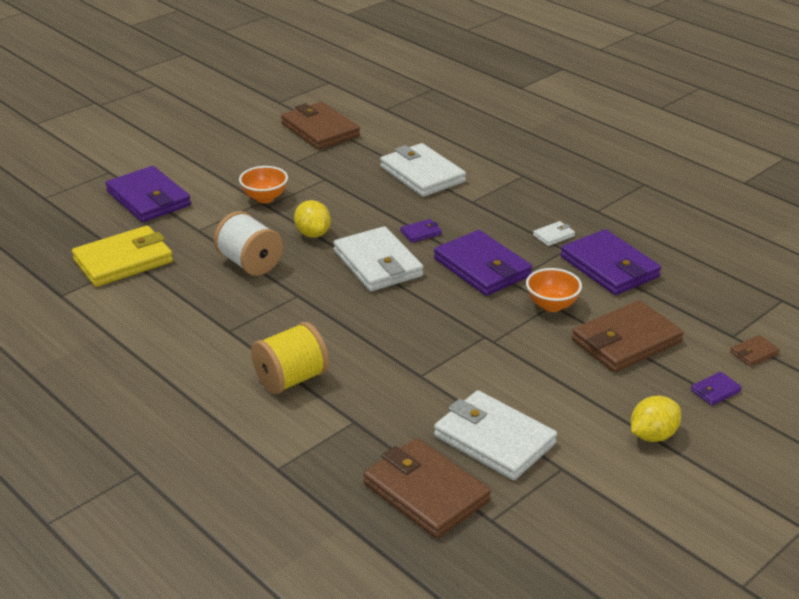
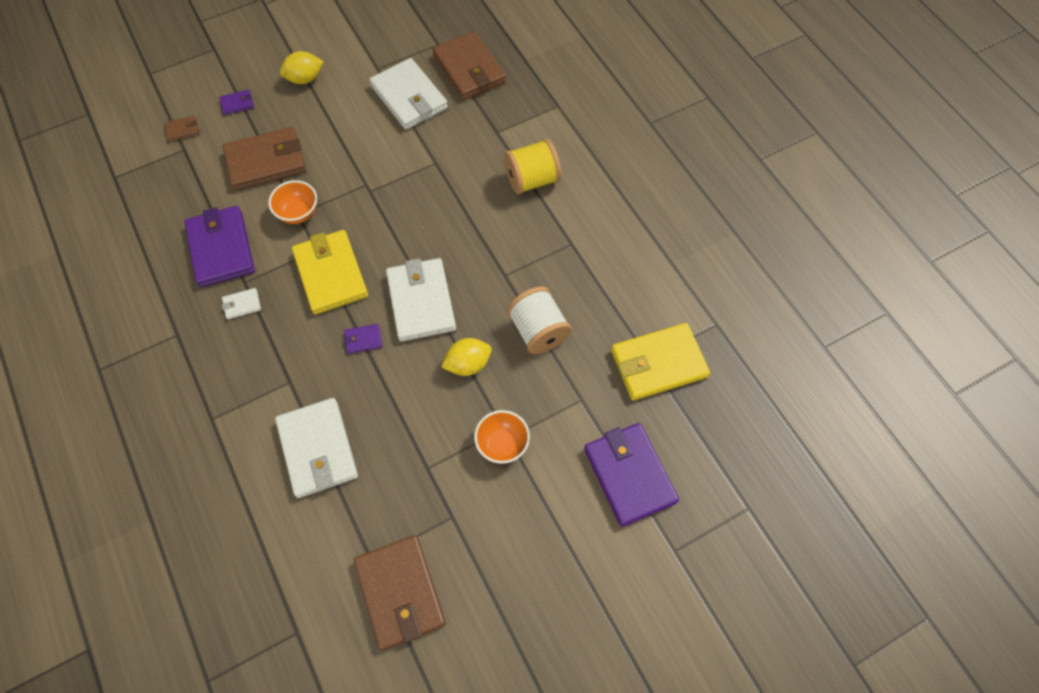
camera: 165 degrees left, 30 degrees up
(313, 234) = (468, 364): yellow lemon -> yellow lemon turned 75 degrees clockwise
(482, 267) = (330, 274): purple wallet -> yellow wallet

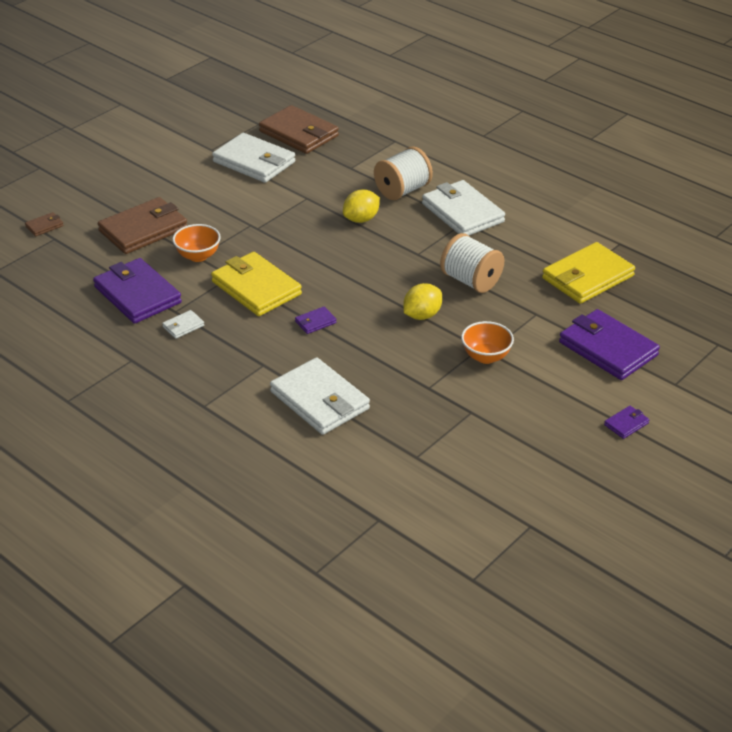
camera: 20 degrees left, 25 degrees down
(237, 104) = (88, 198): purple wallet -> purple wallet (626, 424)
(305, 79) = (145, 169): yellow lemon -> yellow lemon (361, 219)
(400, 592) = (457, 469): brown wallet -> none
(421, 301) = (353, 287): white wallet -> white wallet (462, 213)
(532, 180) = (402, 190): yellow spool -> white spool

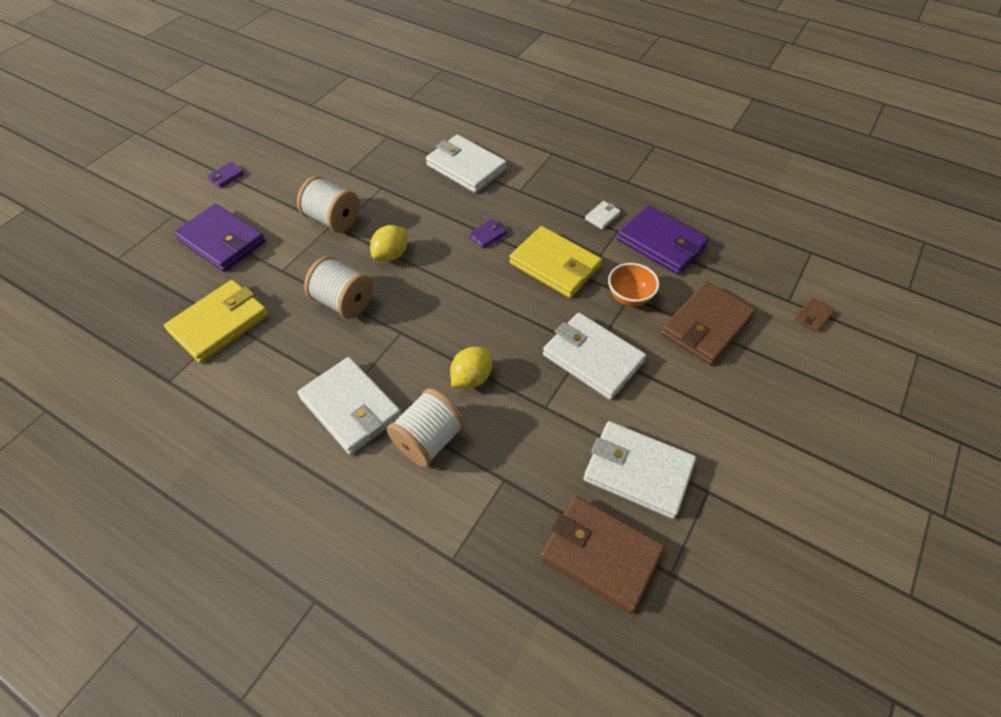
camera: 170 degrees right, 15 degrees up
(255, 220) = (592, 358): none -> white wallet
(486, 357) = (333, 220): orange bowl -> white spool

